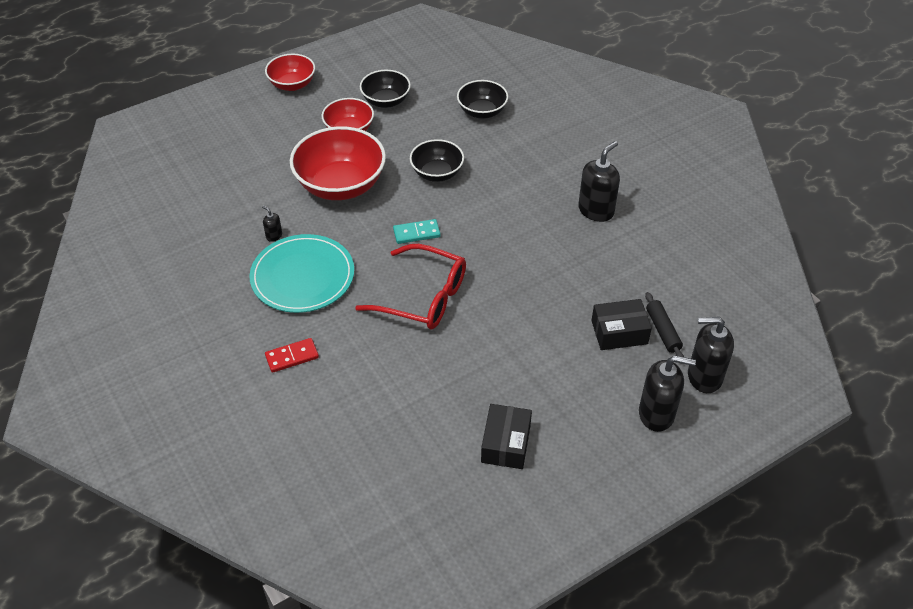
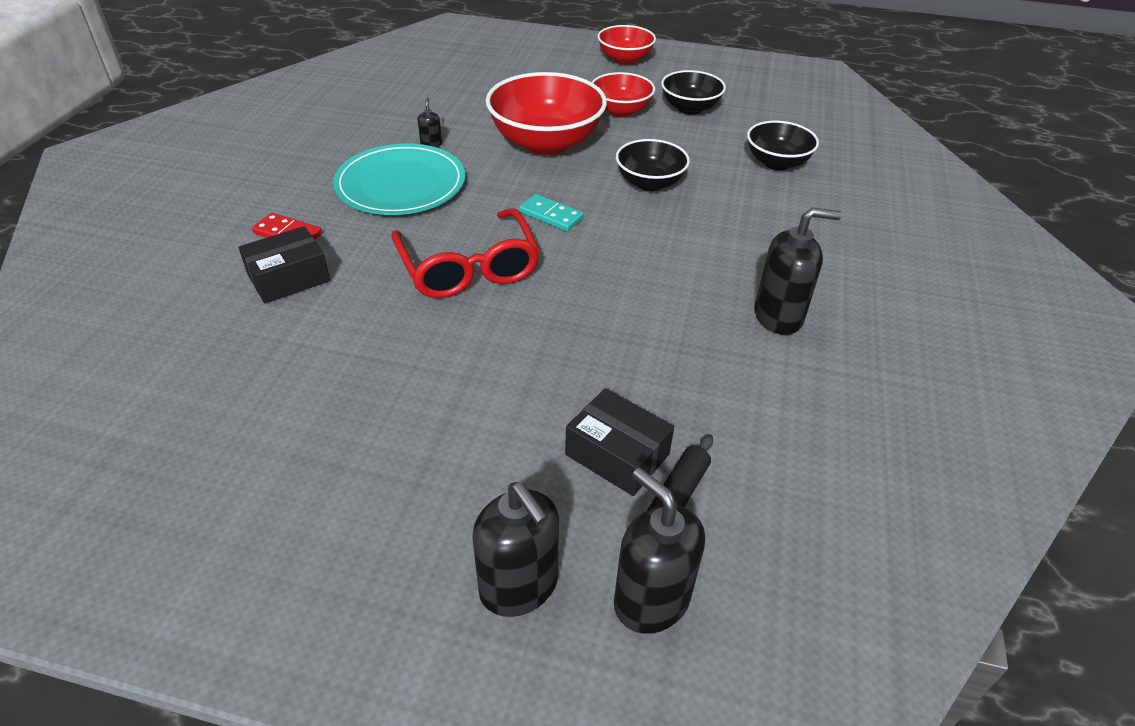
camera: 45 degrees right, 5 degrees down
(506, 443) = (314, 458): black box -> black box (289, 278)

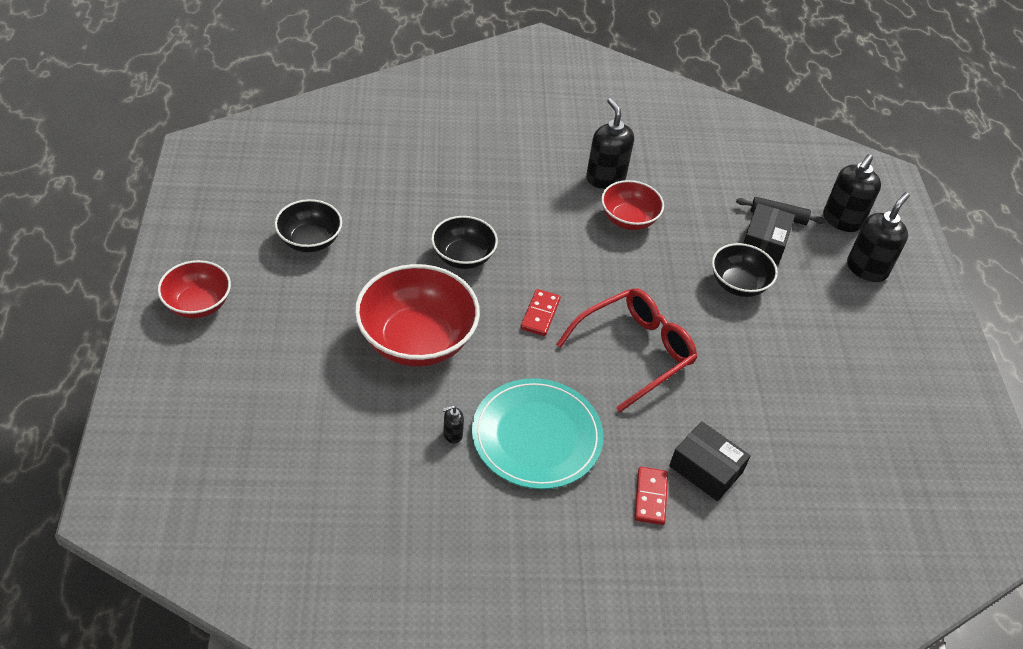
camera: 110 degrees left, 5 degrees up
(551, 215) = (540, 314): turquoise domino -> red domino
(621, 110) = (330, 292): red bowl -> red bowl (628, 219)
(777, 163) = (399, 179): black bowl -> black bowl (738, 284)

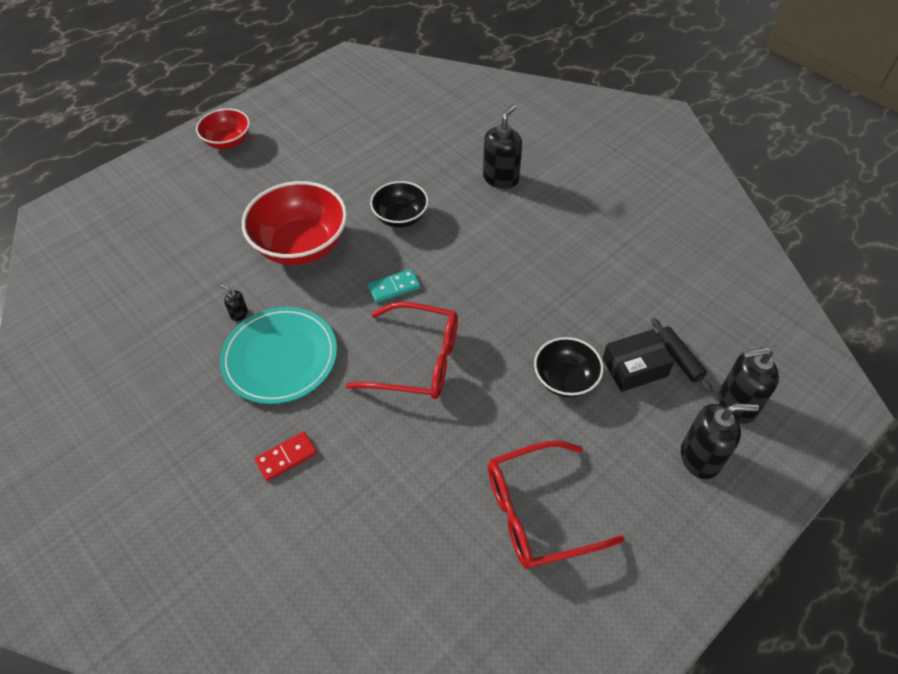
camera: 55 degrees right, 5 degrees up
(310, 240) = (330, 147): black bowl -> none
(540, 314) = (394, 287): red domino -> turquoise domino
(605, 178) = (574, 234): black soap dispenser -> black soap dispenser (501, 178)
(628, 219) = (548, 273): red bowl -> none
(706, 469) = (346, 476): black box -> none
(837, 380) = (539, 512): none -> red glasses

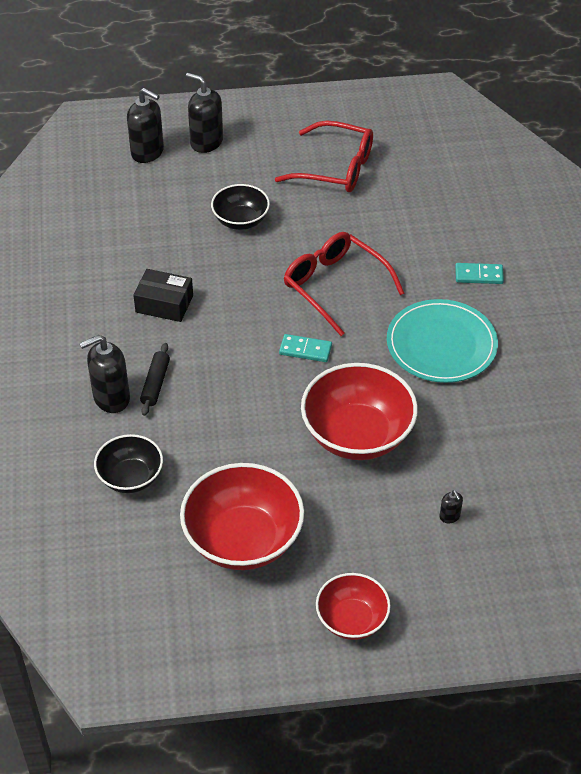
camera: 145 degrees left, 5 degrees down
(239, 314) = (455, 399): black soap dispenser -> black soap dispenser (449, 516)
(286, 457) = (479, 275): red domino -> turquoise domino
(330, 147) = (243, 539): none -> red bowl
(400, 217) = (243, 411): black bowl -> black bowl (130, 477)
(634, 367) = (185, 202): black box -> black box (164, 304)
(678, 358) = (148, 192): black rolling pin -> black rolling pin (155, 383)

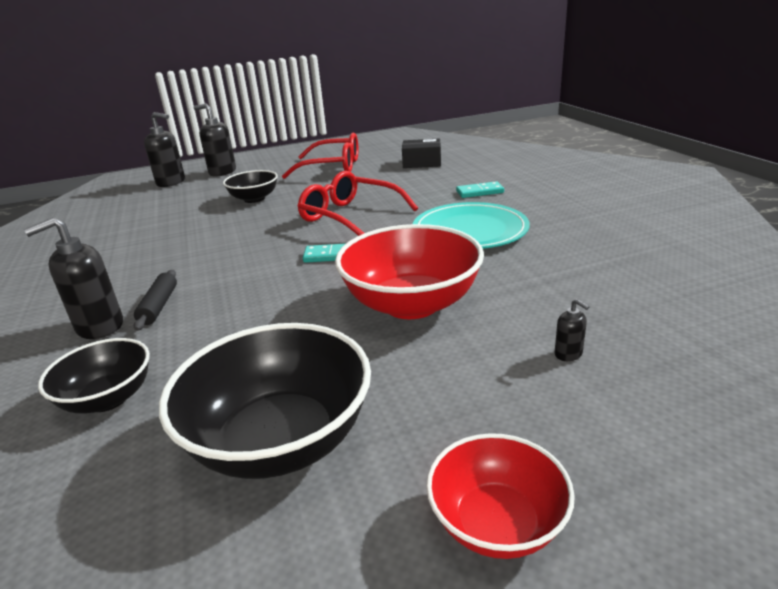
camera: 10 degrees left, 20 degrees down
(164, 304) = (177, 251): black box -> black box (422, 163)
(243, 539) = (280, 440): red bowl -> black bowl

